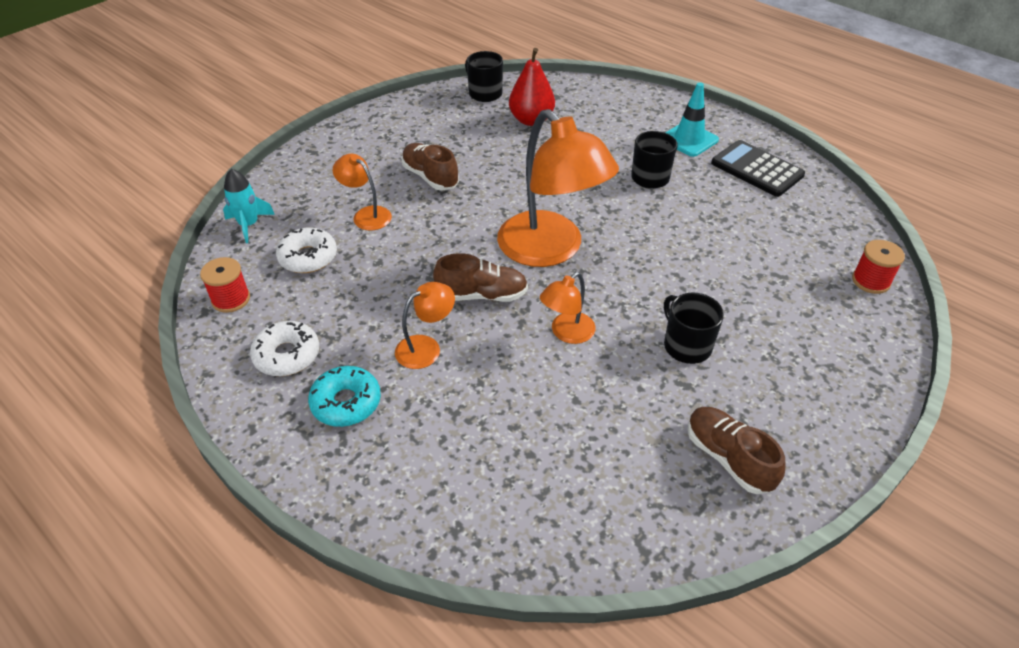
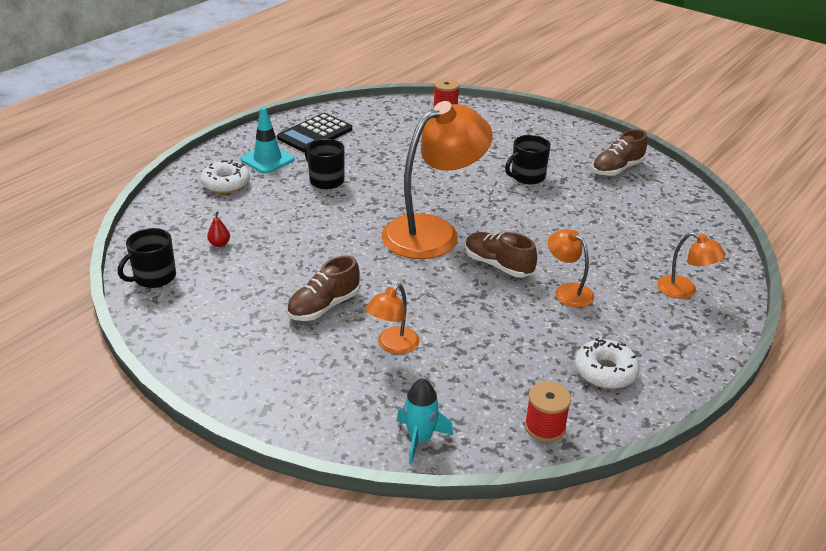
camera: 95 degrees left, 10 degrees down
(308, 257) = (468, 379): white donut -> white donut (226, 184)
(346, 403) = (642, 328): turquoise donut -> none
(482, 295) = (498, 265): brown shoe -> brown shoe turned 45 degrees counterclockwise
(531, 120) = (219, 244): red pear -> red pear, size x0.44
(567, 333) = (530, 224): orange lamp -> orange lamp (684, 291)

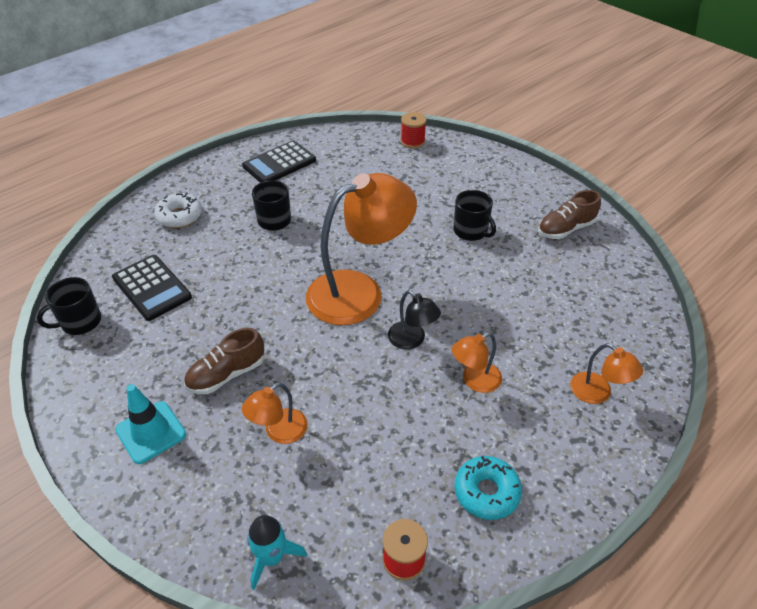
camera: 10 degrees right, 10 degrees up
(219, 244) = (152, 288): red pear -> black calculator
(267, 159) = (226, 191): turquoise traffic cone -> turquoise traffic cone (151, 432)
(498, 265) = (412, 340): brown shoe -> black lamp
(527, 177) = (471, 231): black mug -> black mug turned 105 degrees counterclockwise
(568, 291) = (474, 381): orange lamp -> orange lamp turned 90 degrees counterclockwise
(605, 371) = (486, 492): white donut -> turquoise donut

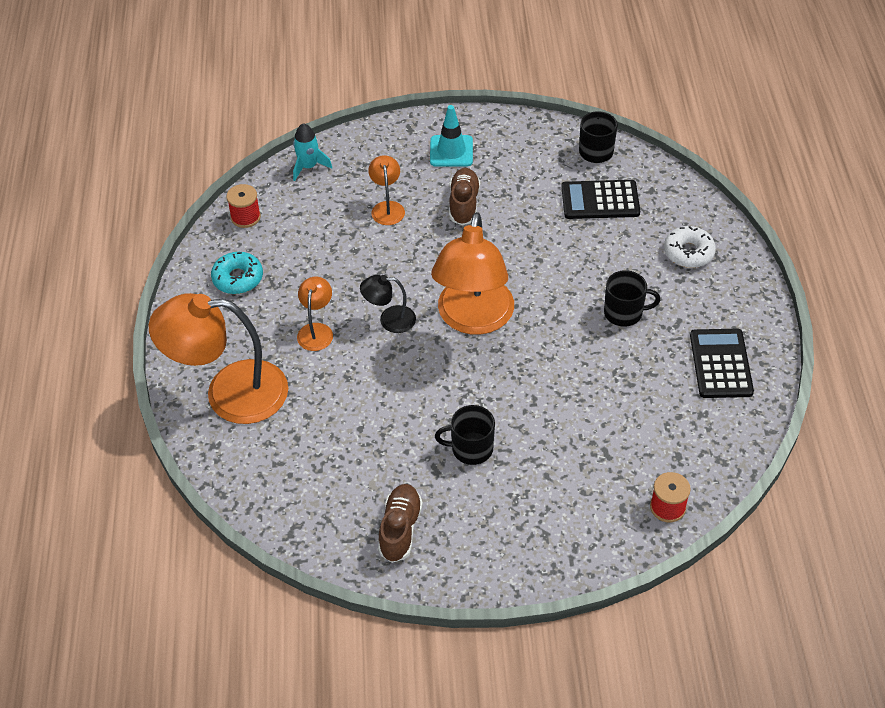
camera: 130 degrees right, 5 degrees up
(598, 393) = (229, 393): orange lamp -> orange lamp, size x2.15

